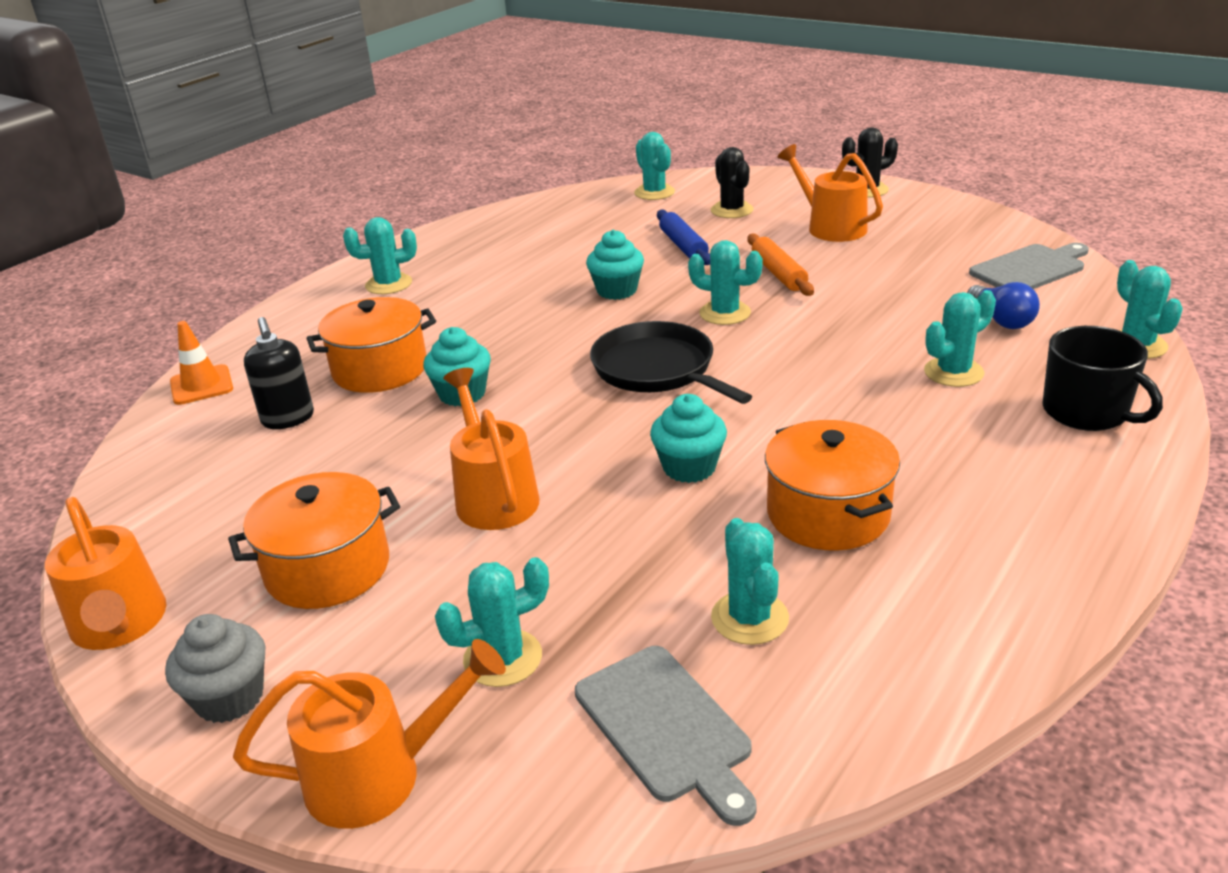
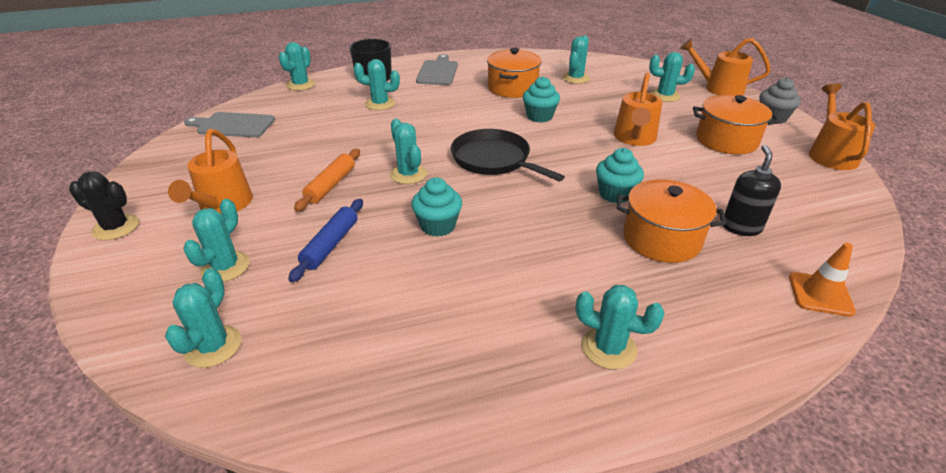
camera: 145 degrees left, 5 degrees up
(657, 369) = (493, 159): black pan -> black pan turned 135 degrees clockwise
(666, 727) = (625, 71): grey cutting board -> grey cutting board (438, 72)
(732, 210) = (225, 267): black cactus -> turquoise cactus
(1001, 320) = (311, 112): blue light bulb -> none

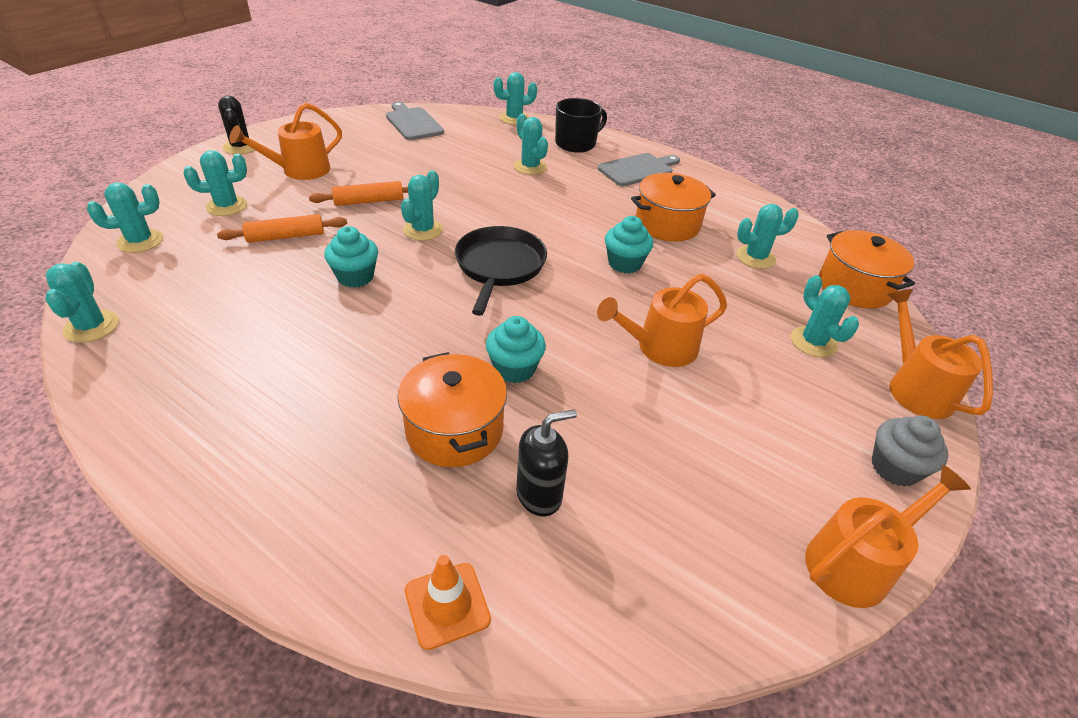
camera: 50 degrees right, 5 degrees up
(331, 245) = (286, 236): blue rolling pin -> orange rolling pin
(609, 348) = (242, 441): turquoise cactus -> turquoise cactus (91, 326)
(726, 140) = (756, 432): orange pot -> orange pot (854, 287)

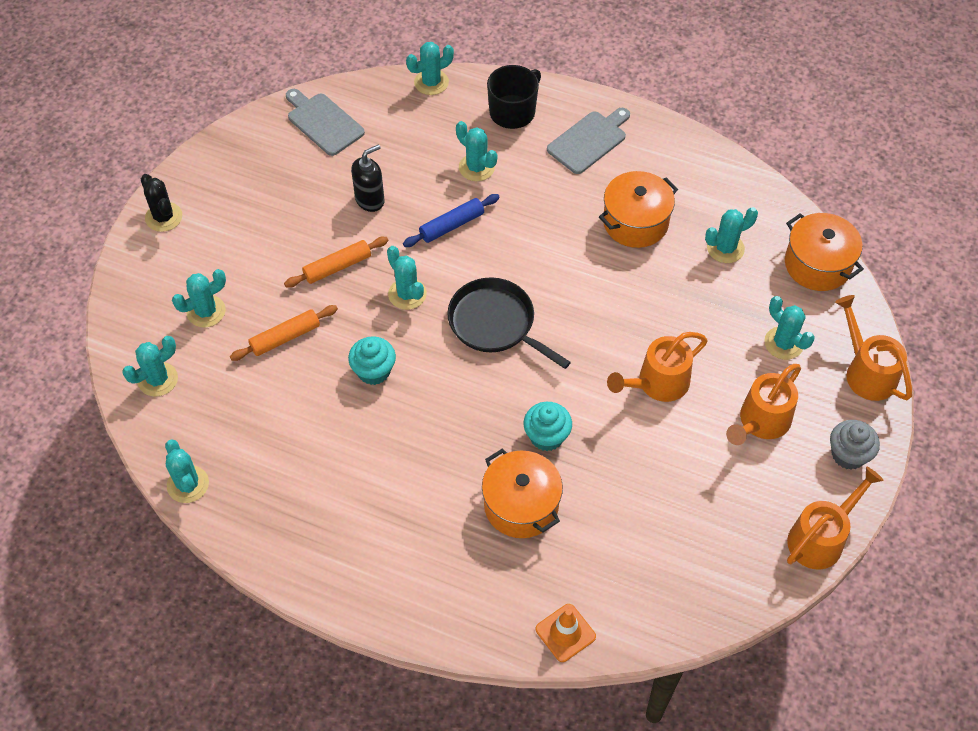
camera: 10 degrees left, 15 degrees up
(299, 170) = (245, 239): orange watering can -> orange watering can (760, 422)
(423, 230) = (407, 294): turquoise cactus -> turquoise cactus turned 45 degrees counterclockwise
(490, 195) = (451, 225): none -> blue rolling pin
(499, 266) = (495, 323): black pan -> black pan turned 45 degrees counterclockwise
(539, 495) = (599, 542): black soap dispenser -> black soap dispenser (370, 200)
(624, 263) = (607, 289): turquoise cupcake -> none

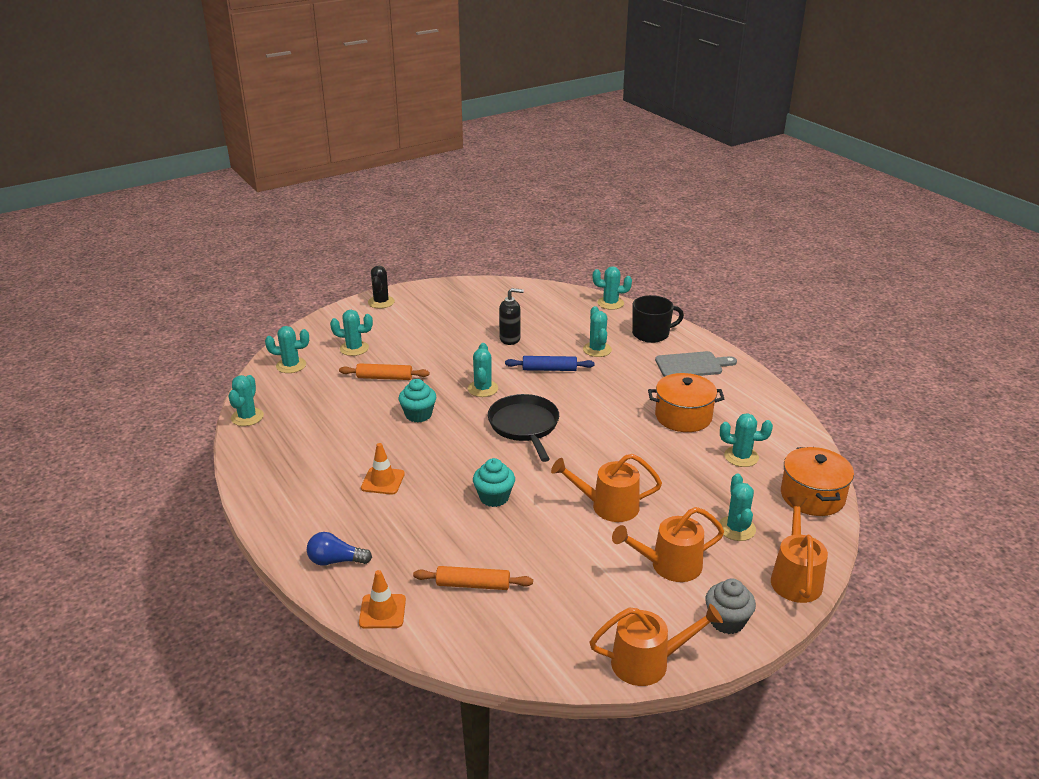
camera: 35 degrees right, 25 degrees down
(323, 122) = (521, 297): grey cutting board -> none
(337, 267) = (454, 360): orange rolling pin -> orange rolling pin (473, 585)
(421, 482) = (383, 481): none -> orange traffic cone
(469, 606) = (336, 561): none -> blue light bulb
(521, 505) = (434, 525): orange pot -> none

